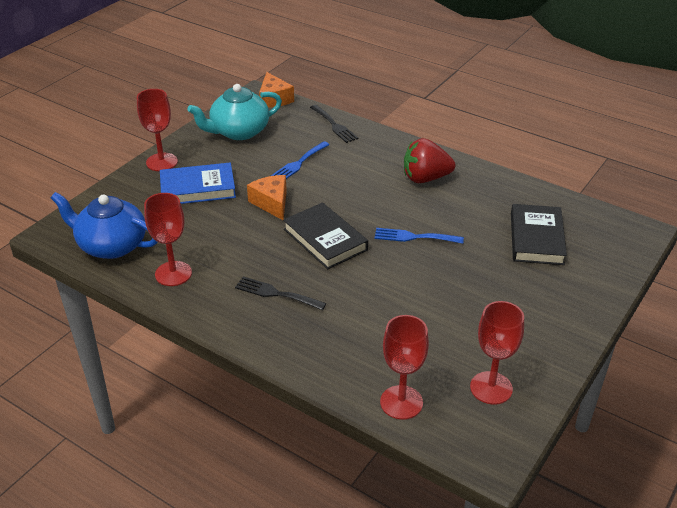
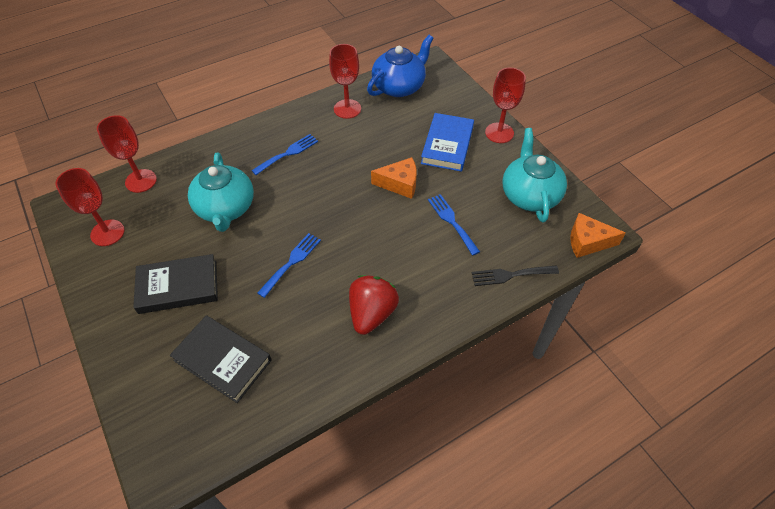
camera: 115 degrees right, 15 degrees up
(276, 293) = (288, 153): black fork -> blue fork
(325, 239) = (329, 201): black book -> black book (178, 287)
(387, 308) = (225, 208): none -> turquoise teapot

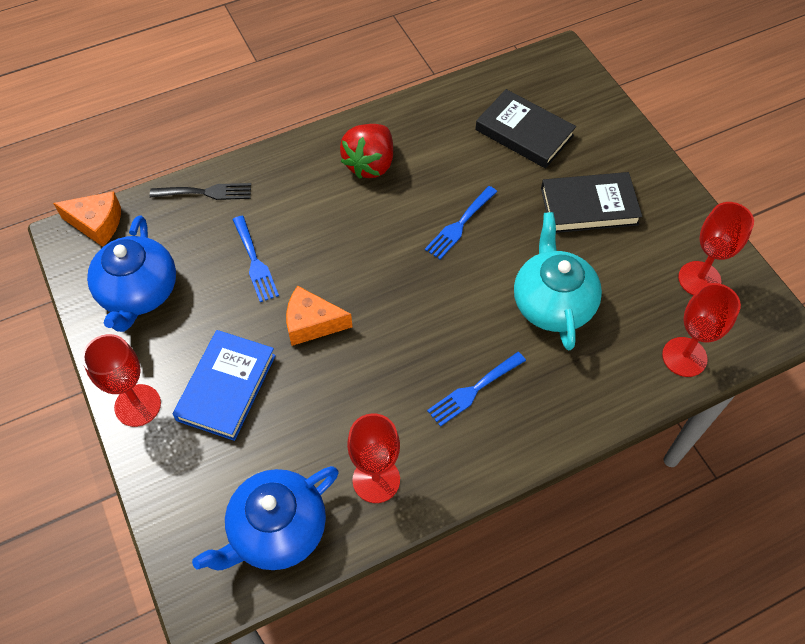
camera: 175 degrees left, 5 degrees up
(529, 195) = (139, 293): turquoise teapot -> blue teapot

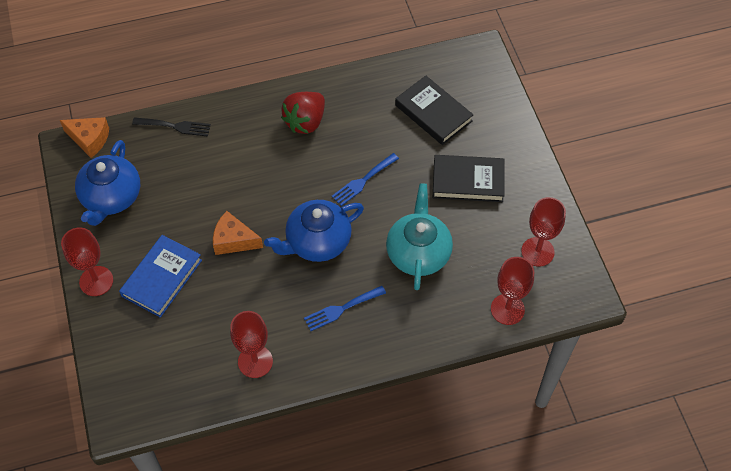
camera: 10 degrees right, 0 degrees up
(255, 262) = (201, 187): blue fork -> none
(276, 530) = (177, 385): blue teapot -> blue teapot (317, 242)

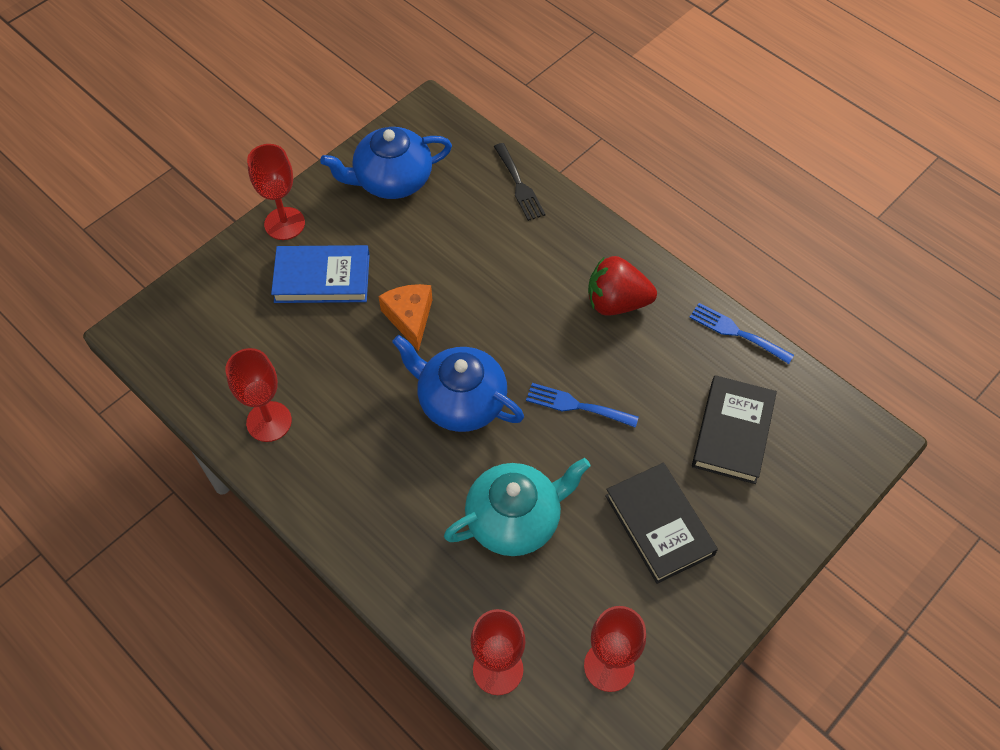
camera: 60 degrees right, 0 degrees up
(89, 139) = (450, 123): orange cheese -> none
(341, 309) = (385, 474): blue fork -> blue fork (736, 332)

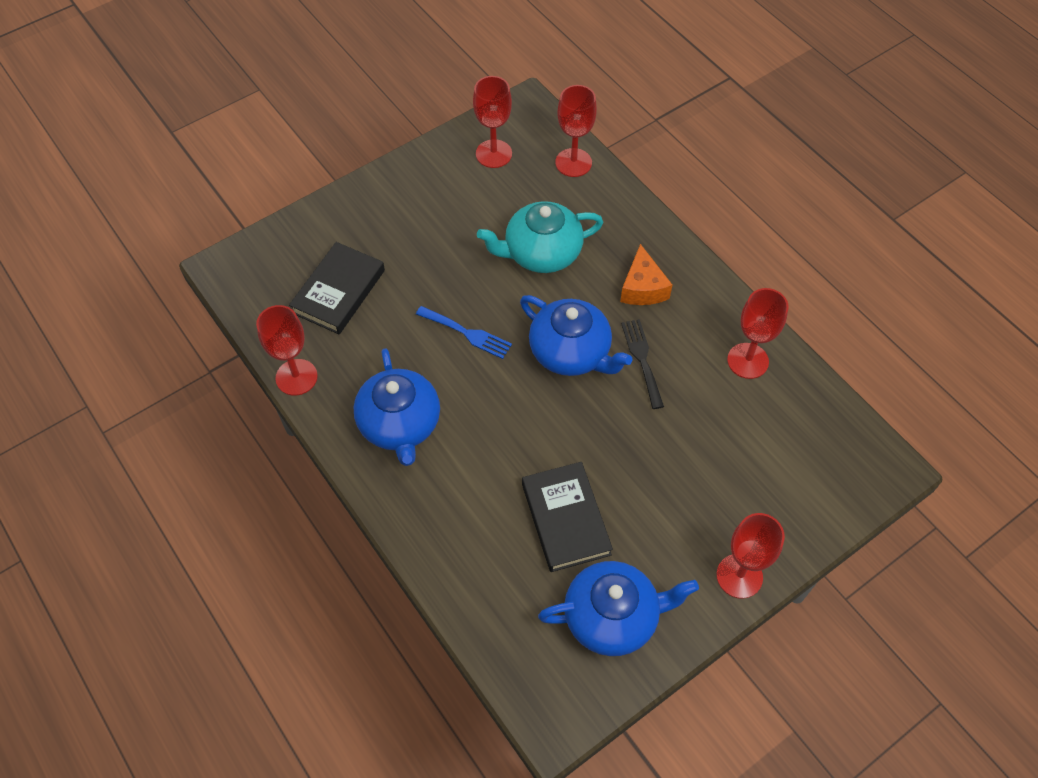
camera: 170 degrees left, 0 degrees up
(322, 278) = (697, 500): blue book -> none
(409, 318) = (609, 440): orange cheese -> orange cheese (643, 288)
(519, 185) = (465, 584): black fork -> black fork (642, 359)
(616, 302) = (400, 424): red strawberry -> blue teapot
(659, 525) = (427, 233): black book -> black book (565, 519)
(736, 332) = (296, 377): blue fork -> red goblet

